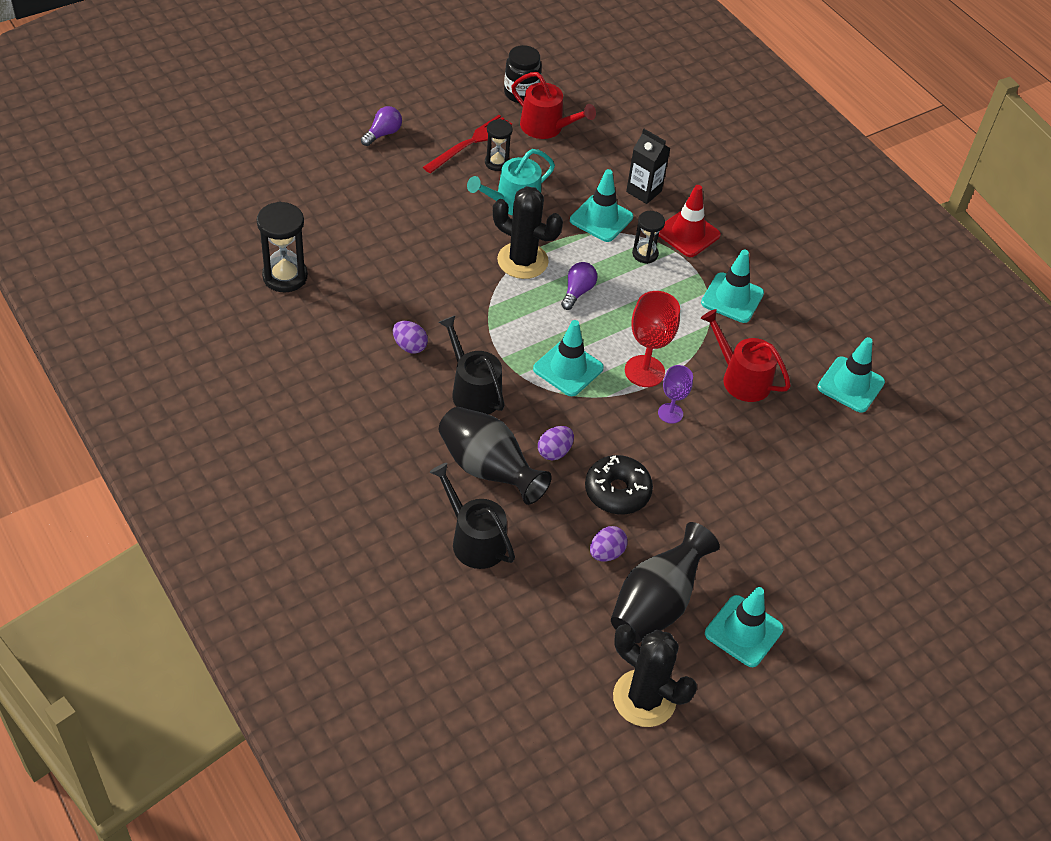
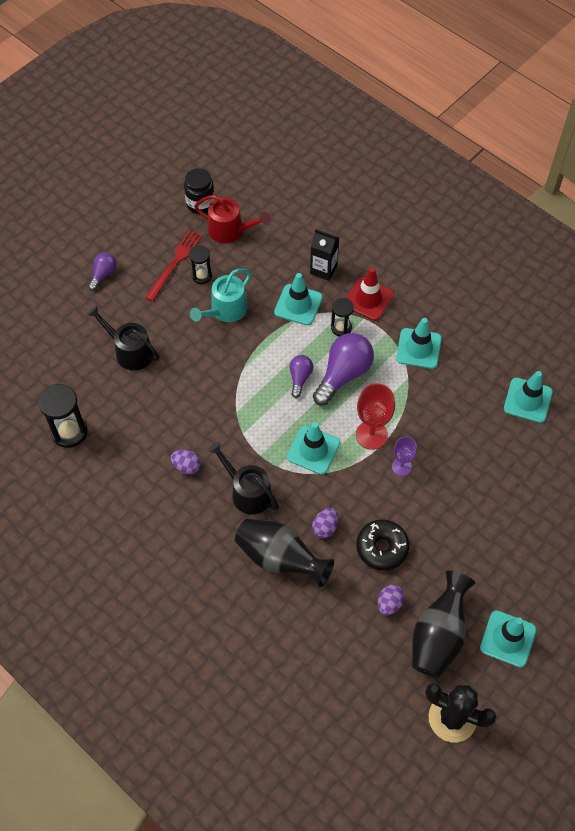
camera: 10 degrees left, 10 degrees up
(474, 540) = (288, 623): black watering can -> black watering can (130, 351)
(522, 261) = (249, 362): black cactus -> none
(631, 301) = (343, 374): none -> purple light bulb
(741, 378) = (445, 419): red watering can -> none

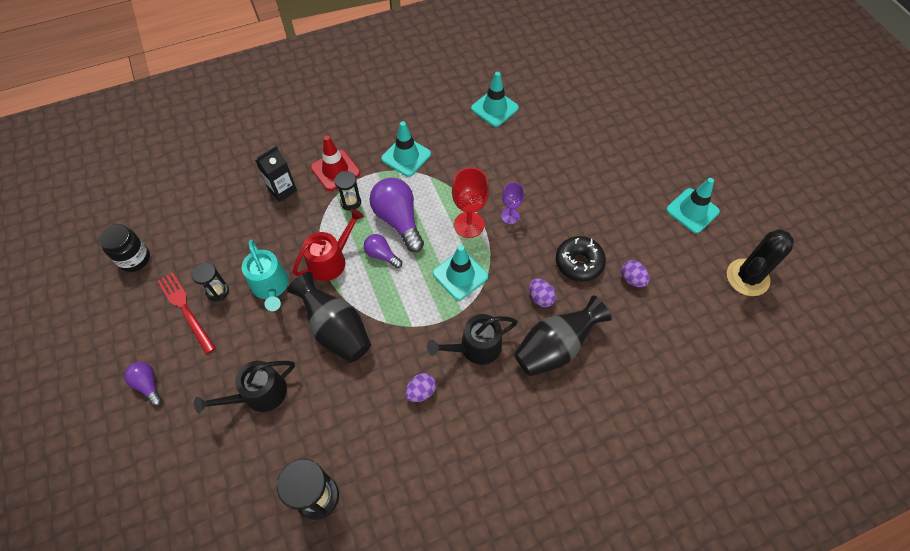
camera: 65 degrees left, 0 degrees up
(230, 231) = (185, 246): red watering can -> red watering can (331, 260)
(298, 305) = (305, 224): turquoise traffic cone -> none
(438, 635) = (673, 256): black vase -> black vase (336, 330)

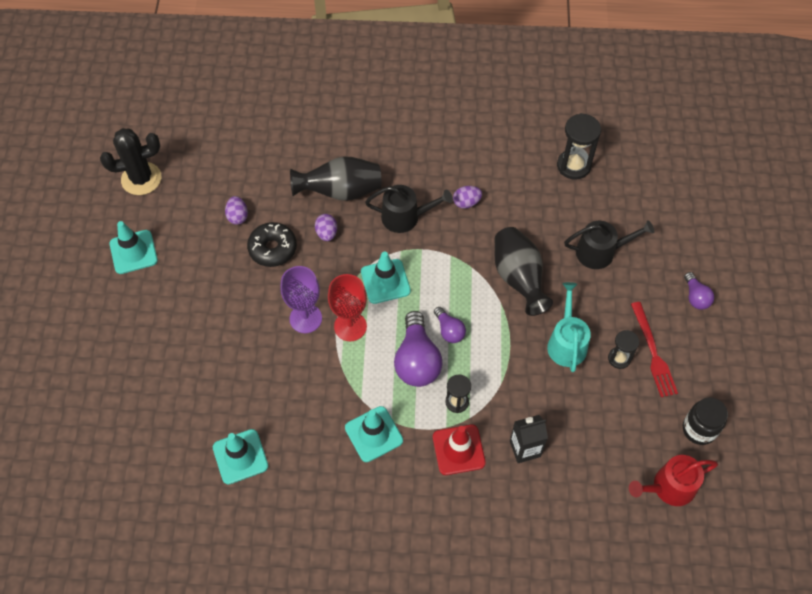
camera: 155 degrees left, 0 degrees up
(331, 260) = (500, 345): red watering can -> red watering can (669, 487)
(510, 216) = (305, 318): purple goblet -> purple goblet, size x1.63

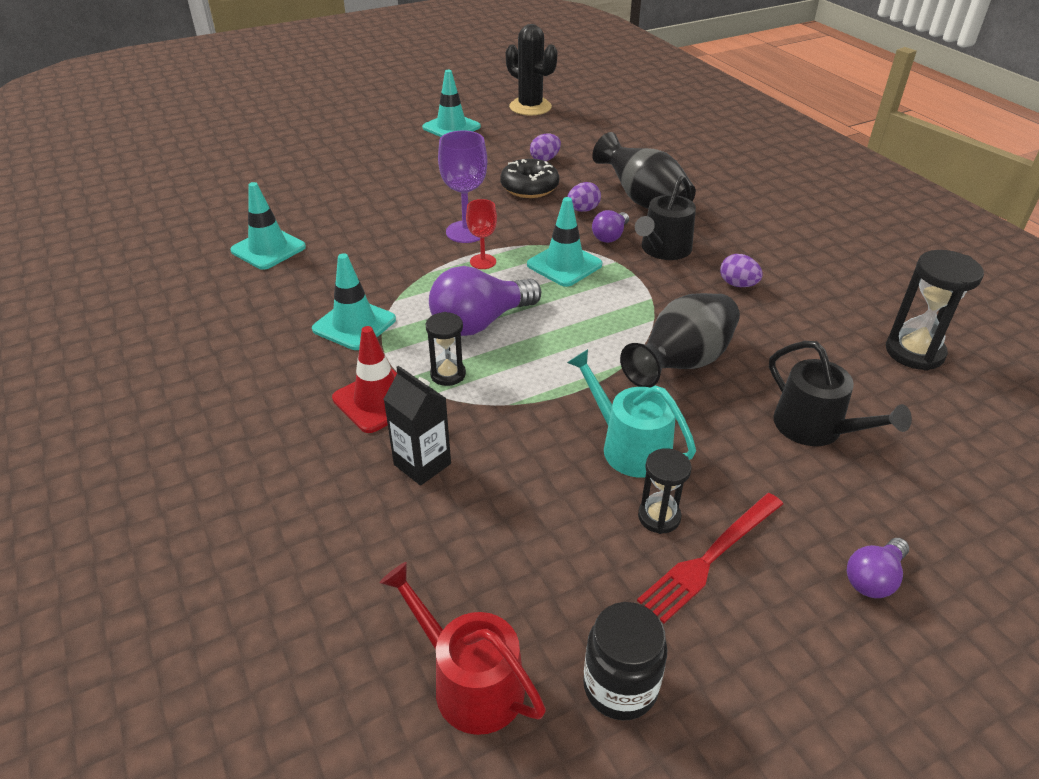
camera: 60 degrees right, 20 degrees down
(350, 326) = (483, 262): red goblet -> red goblet, size x0.61
(405, 217) = (663, 249): black watering can -> black watering can turned 60 degrees clockwise
(449, 330) = (545, 333): purple light bulb -> purple light bulb (610, 236)
(566, 343) = (629, 446): turquoise watering can -> turquoise watering can turned 105 degrees counterclockwise

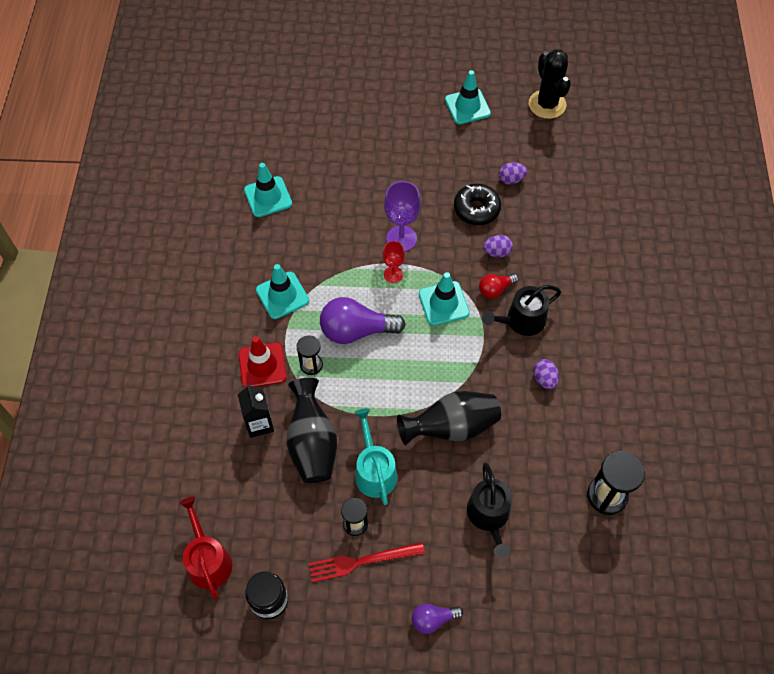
camera: 30 degrees right, 20 degrees up
(610, 236) = (495, 289): purple light bulb -> red light bulb
(643, 201) = (548, 262): black vase -> black vase (312, 443)

